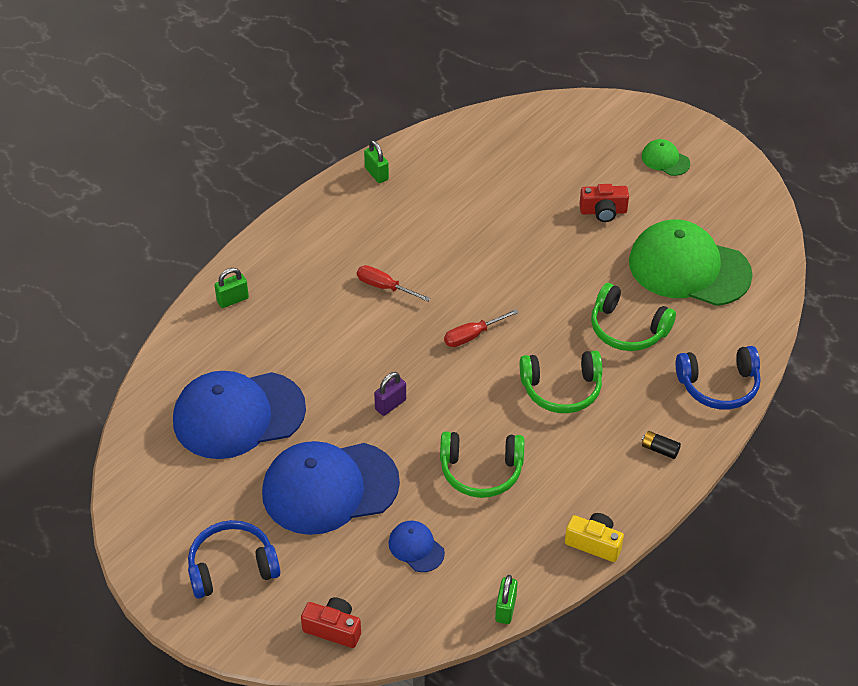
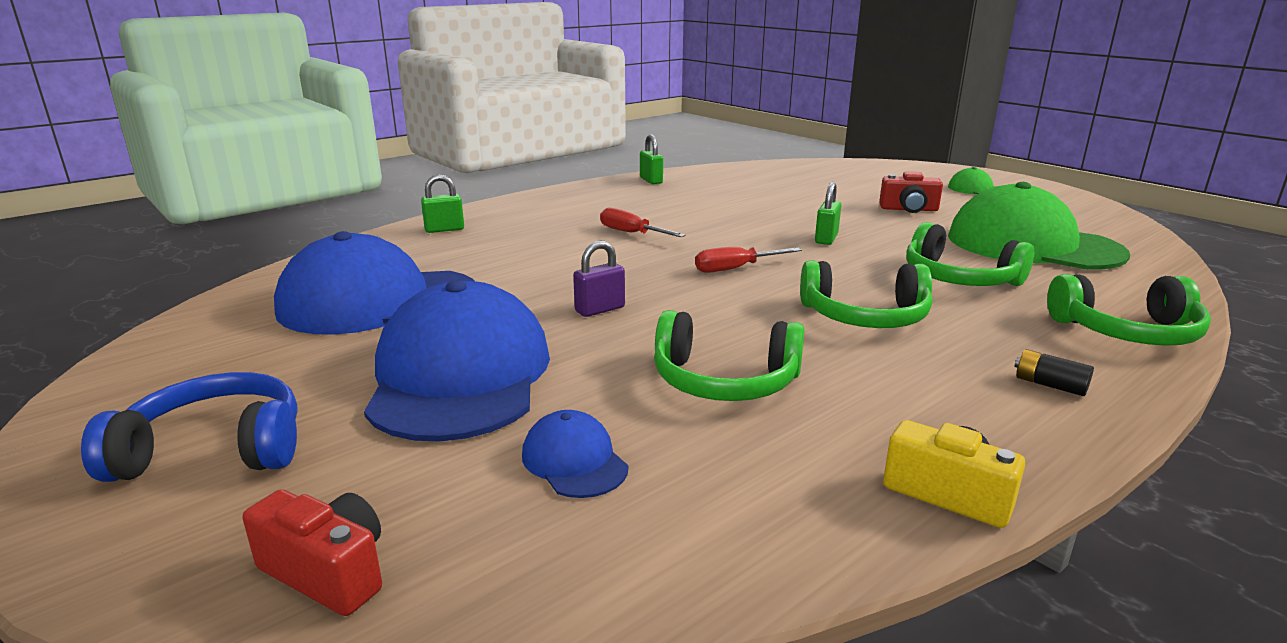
camera: 10 degrees right, 25 degrees down
(329, 488) = (460, 375): blue cap -> blue cap turned 90 degrees clockwise
(505, 609) = (742, 585): green padlock -> green padlock (826, 239)
(719, 385) = (1127, 332): blue headphones -> green headphones

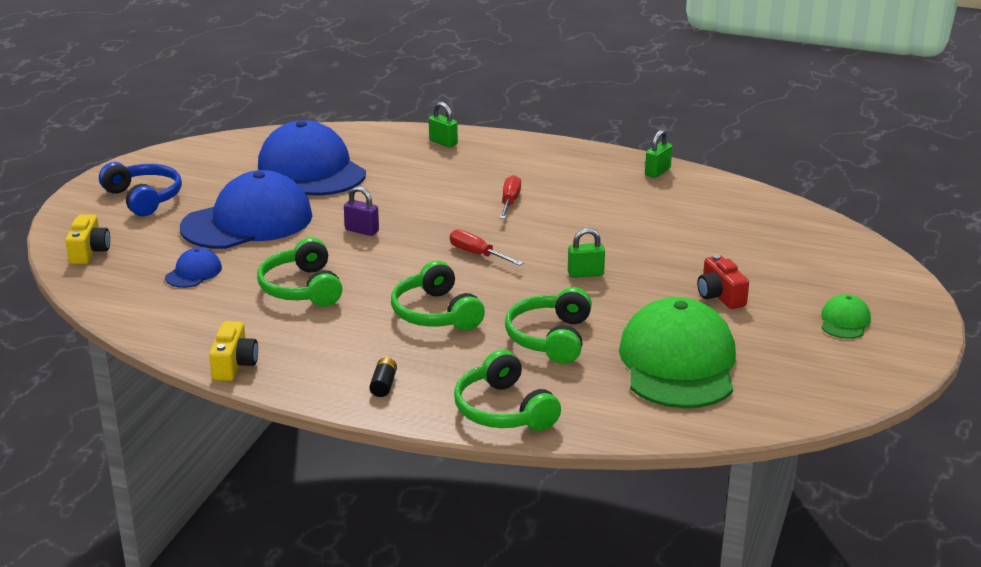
camera: 60 degrees right, 5 degrees up
(328, 572) = (89, 252): red camera -> yellow camera

